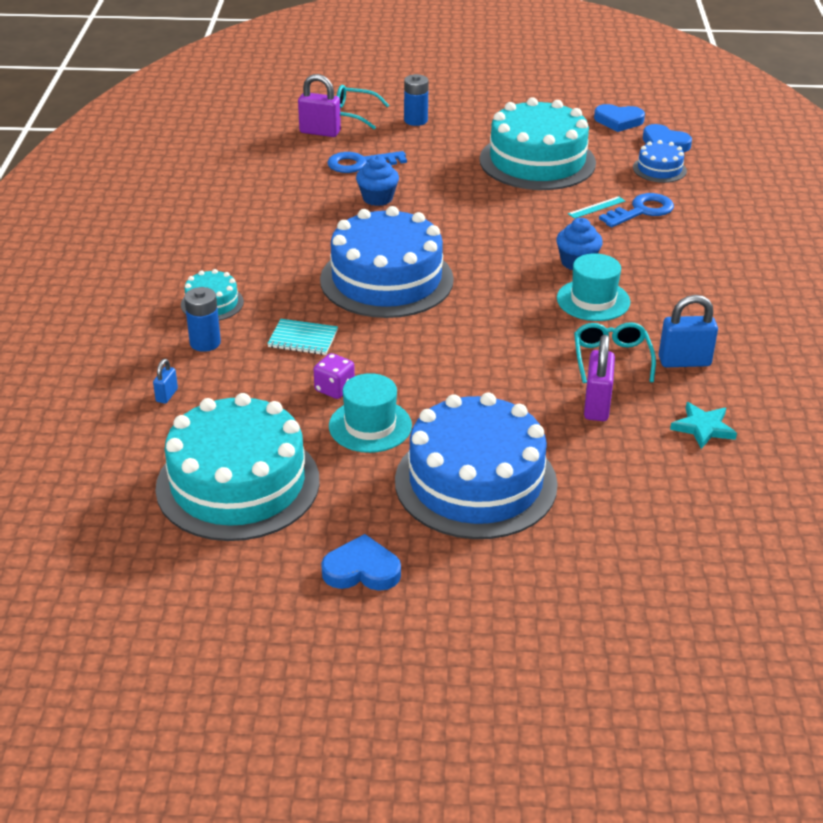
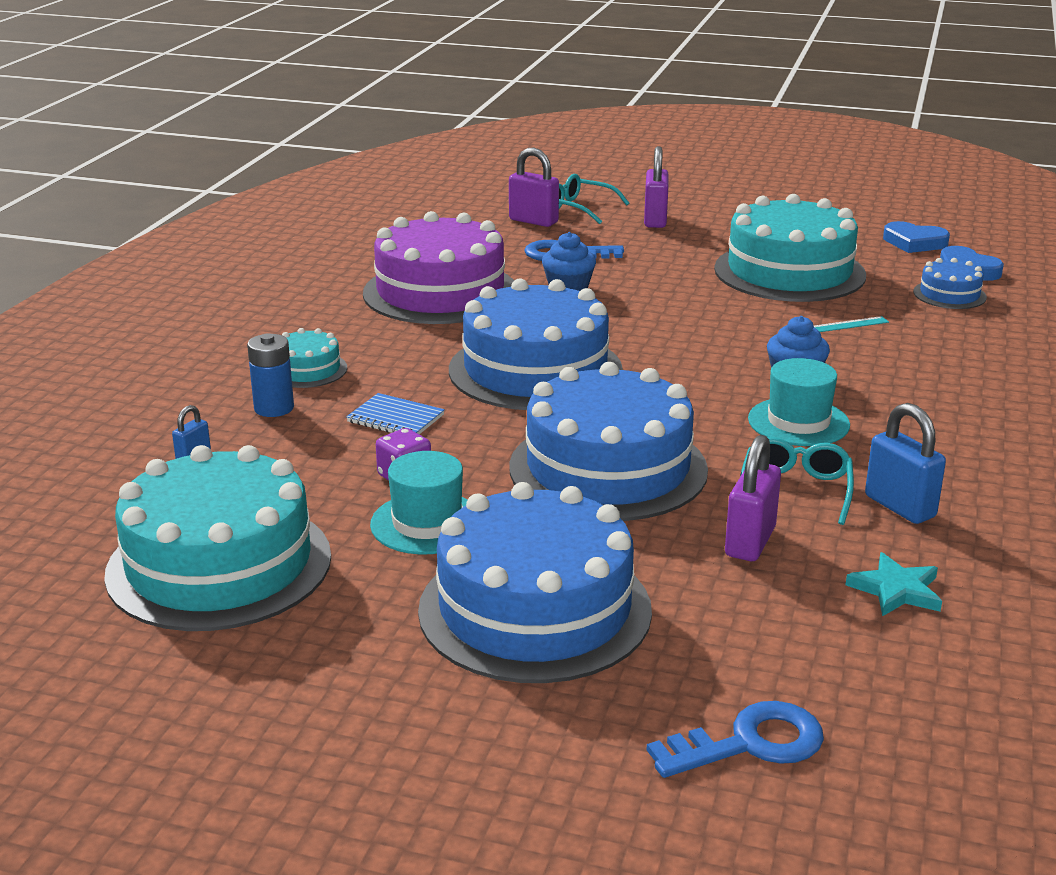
camera: 15 degrees right, 10 degrees down
(279, 214) = (440, 292): none -> purple cake
(303, 339) = (395, 418): turquoise notebook -> blue notebook
(361, 570) = (320, 693): blue heart -> none
(415, 120) = (655, 220): blue battery -> purple padlock
(476, 360) = (608, 468): none -> blue cake
(642, 211) = (907, 334): blue key -> blue key (750, 743)
(684, 361) = (899, 507): blue padlock -> blue padlock turned 45 degrees clockwise

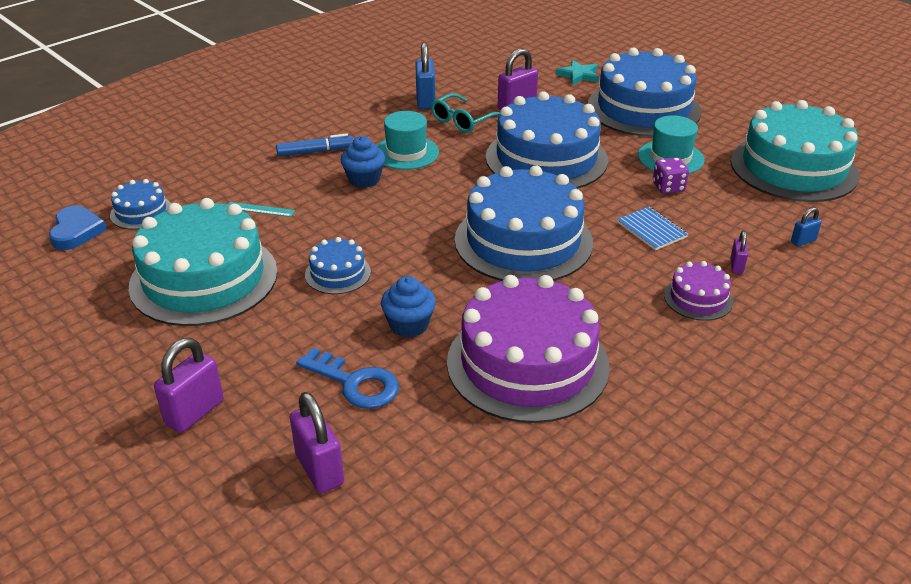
camera: 150 degrees left, 10 degrees up
(274, 408) = (736, 266): blue battery -> purple padlock
(307, 370) = (698, 298): turquoise cake -> purple cake
(580, 208) = (237, 478): turquoise glasses -> none
(682, 302) = (338, 273): none -> blue cake
(750, 743) = (598, 53): blue key -> none
(896, 590) = (480, 75): turquoise star -> turquoise star (578, 75)
(906, 392) = (315, 151): none -> blue marker
(914, 242) = (43, 278): blue heart -> none

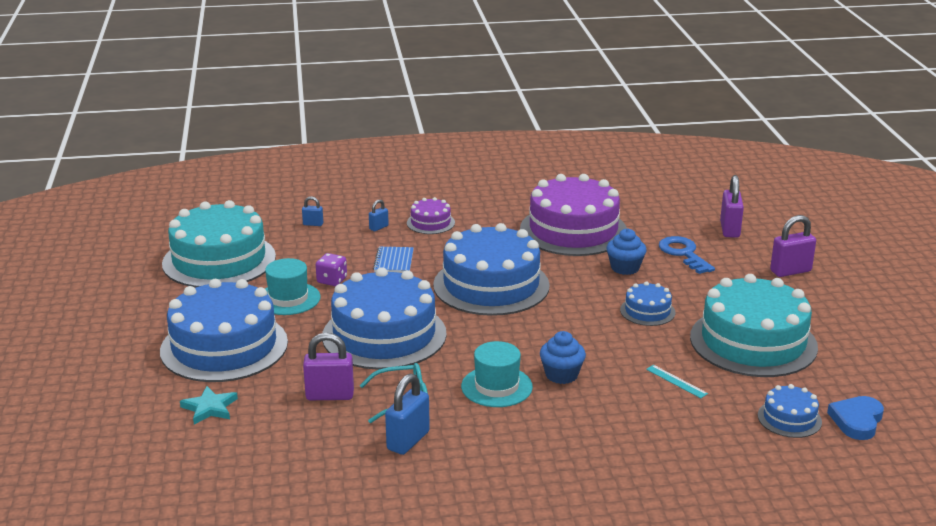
camera: 145 degrees left, 10 degrees down
(315, 151) = (582, 422): blue marker -> none
(736, 266) = (378, 227): purple padlock -> blue padlock

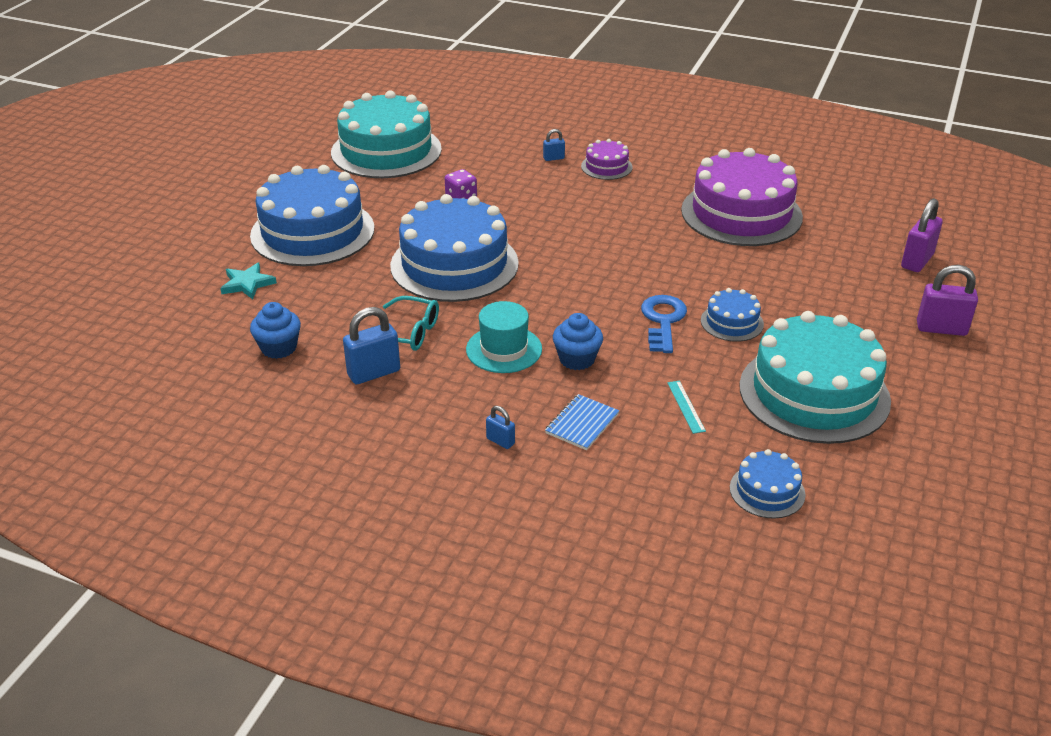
camera: 30 degrees right, 10 degrees up
(288, 299) = (407, 204): turquoise hat -> none
(313, 224) = (498, 139): blue padlock -> blue padlock (500, 441)
(330, 395) = (352, 306): purple padlock -> none
(394, 261) = (534, 195): blue notebook -> blue notebook (582, 424)
(491, 285) = (601, 246): blue cake -> none
(625, 268) = (755, 269): blue cupcake -> blue cupcake (279, 348)
(683, 254) = (835, 272): blue key -> blue key (663, 321)
(857, 421) = (842, 522): blue heart -> none

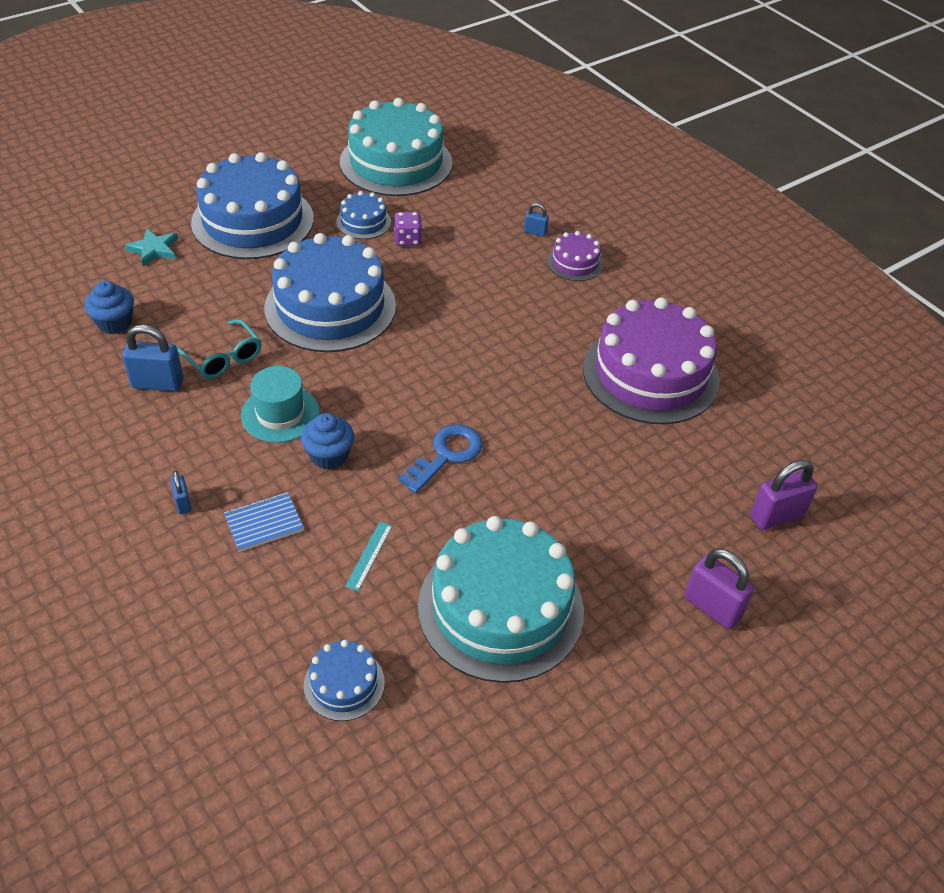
camera: 30 degrees right, 10 degrees up
(732, 322) = (508, 490): blue cake -> blue cake (363, 222)

